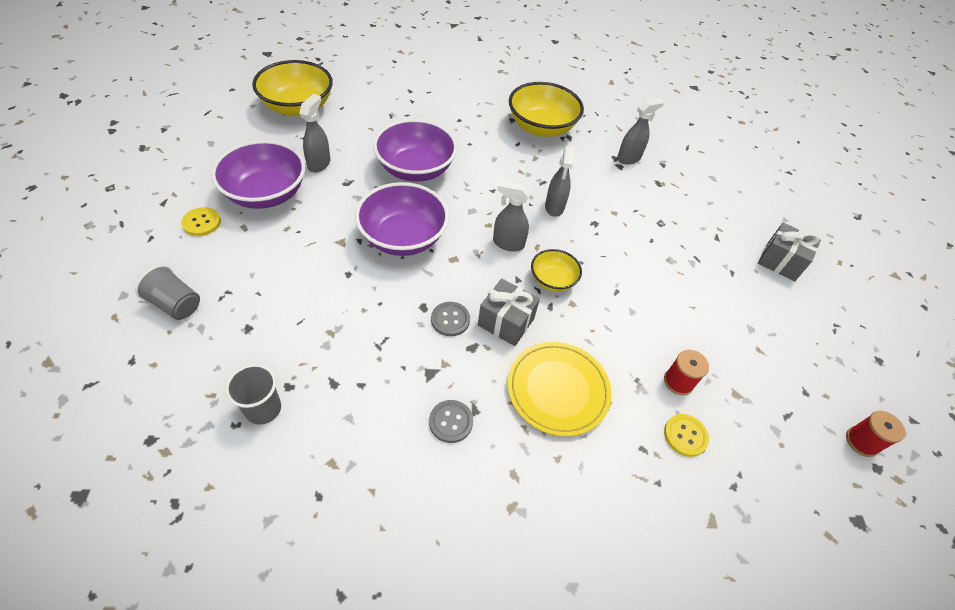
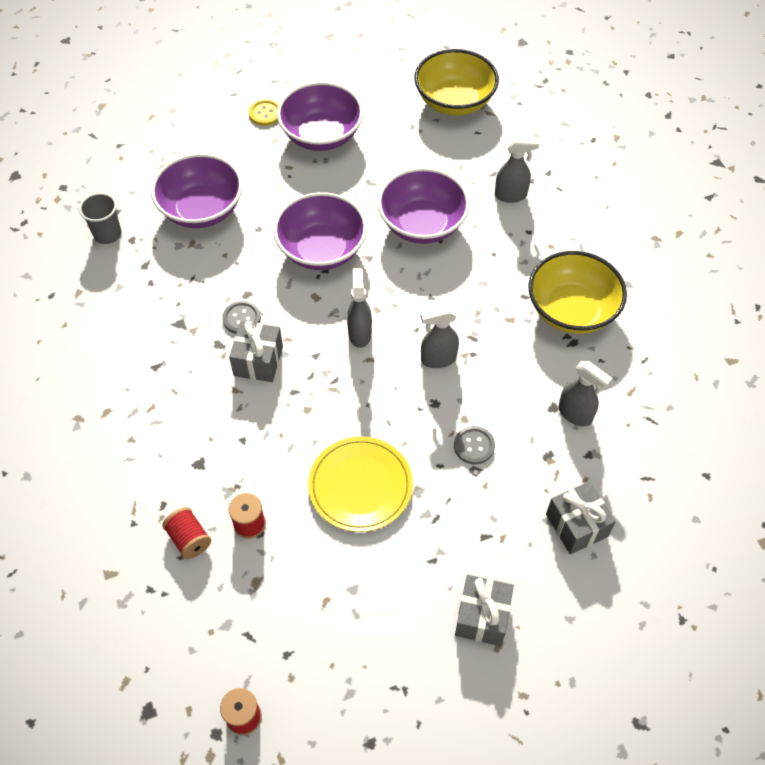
camera: 75 degrees right, 5 degrees up
(176, 304) = (177, 141): grey cup -> none
(291, 311) = (202, 209): none -> purple bowl
(319, 164) = (383, 152): grey spray bottle -> grey spray bottle (511, 195)
(451, 422) = (138, 353): grey button -> grey button (474, 446)
(552, 280) = (329, 385): yellow bowl -> none
(558, 390) = (199, 422): yellow plate -> yellow plate (360, 486)
(685, 436) = (189, 539): yellow button -> red spool
(716, 190) = (576, 525): none -> grey gift

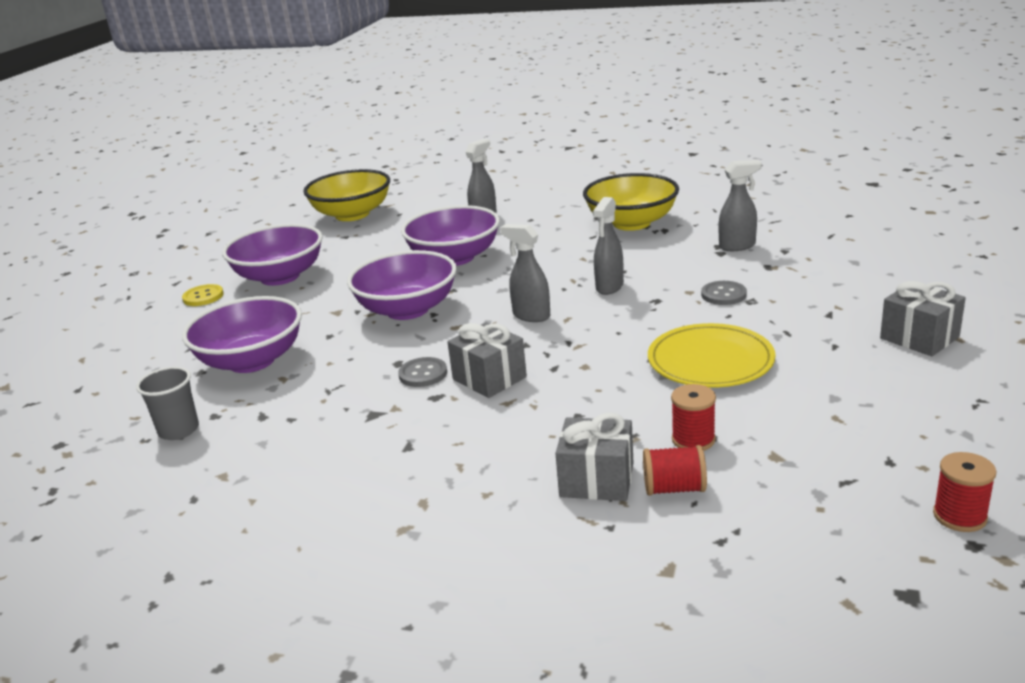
camera: 50 degrees left, 30 degrees down
(576, 525) = (853, 273): grey gift -> grey gift (597, 480)

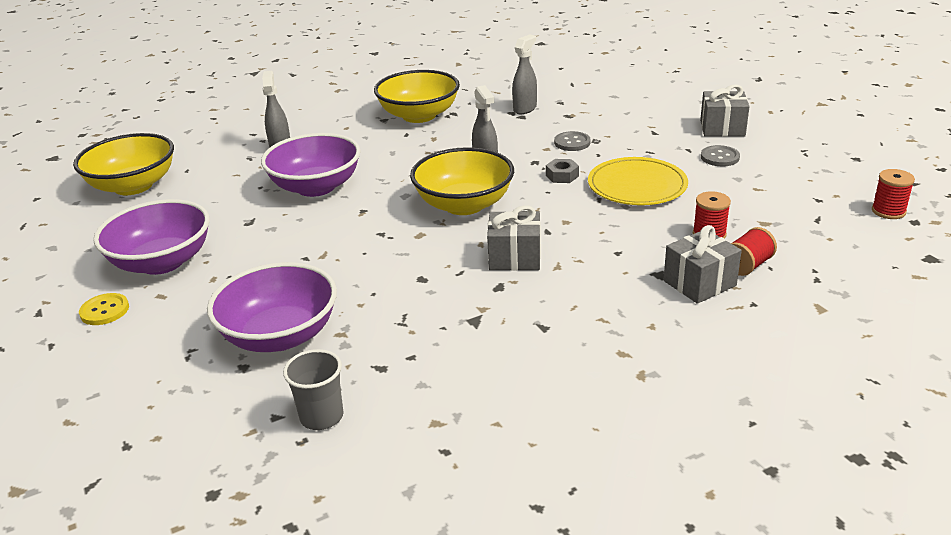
camera: 45 degrees left, 5 degrees up
(407, 309) = (351, 239): purple bowl -> none
(423, 374) = (458, 277): grey button -> grey button (719, 157)
(531, 315) = (464, 205): grey spray bottle -> yellow bowl
(657, 323) = (562, 176): none -> grey nut

